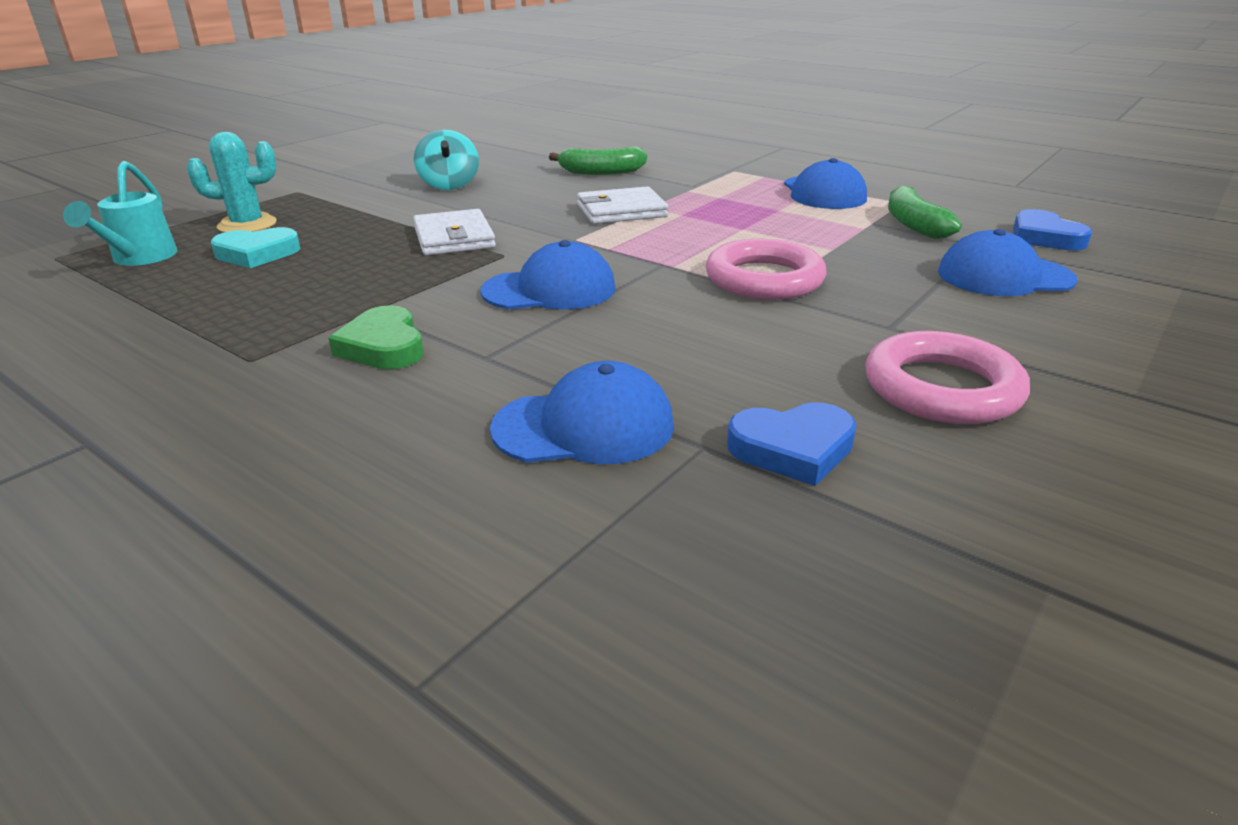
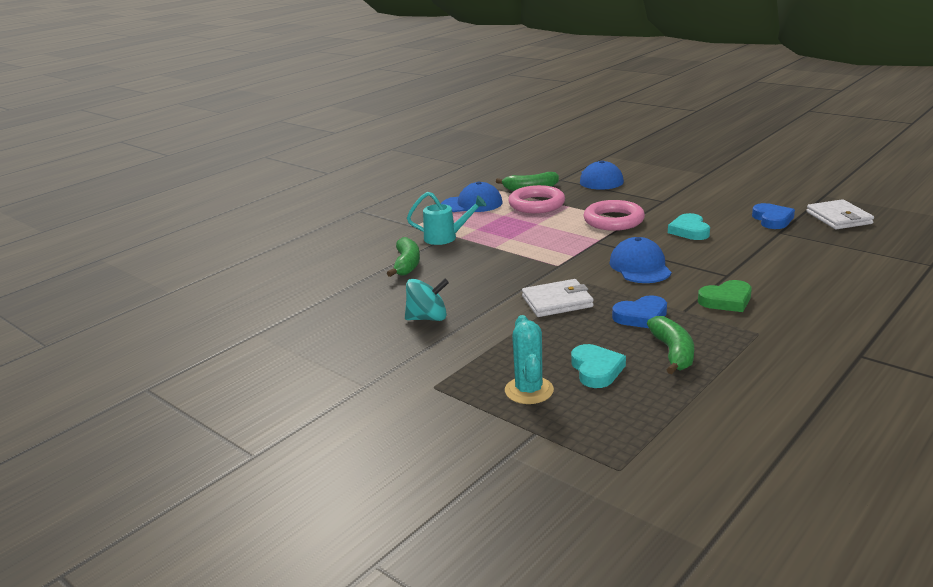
camera: 85 degrees left, 5 degrees down
(140, 258) = (614, 421): turquoise watering can -> turquoise watering can (446, 238)
(254, 295) = (673, 352): none -> green banana
(584, 427) = (778, 251): blue cap -> none
(621, 211) = (502, 255): white wallet -> white wallet (838, 218)
(713, 341) = (689, 231): none -> turquoise heart
(942, 388) = (715, 197): pink ring -> pink ring (536, 204)
(1044, 237) = (549, 168): blue heart -> blue heart (641, 316)

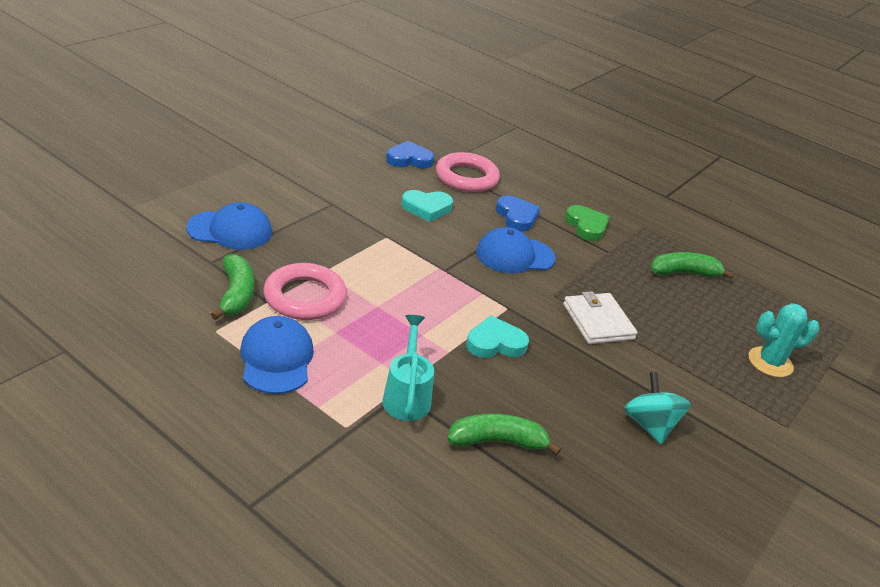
camera: 100 degrees left, 10 degrees up
(596, 370) = (723, 318): turquoise heart -> turquoise heart (495, 343)
(613, 220) = (383, 248): pink ring -> pink ring (466, 177)
(641, 316) = (623, 276): blue heart -> blue heart (516, 217)
(838, 218) = (414, 130): white wallet -> none

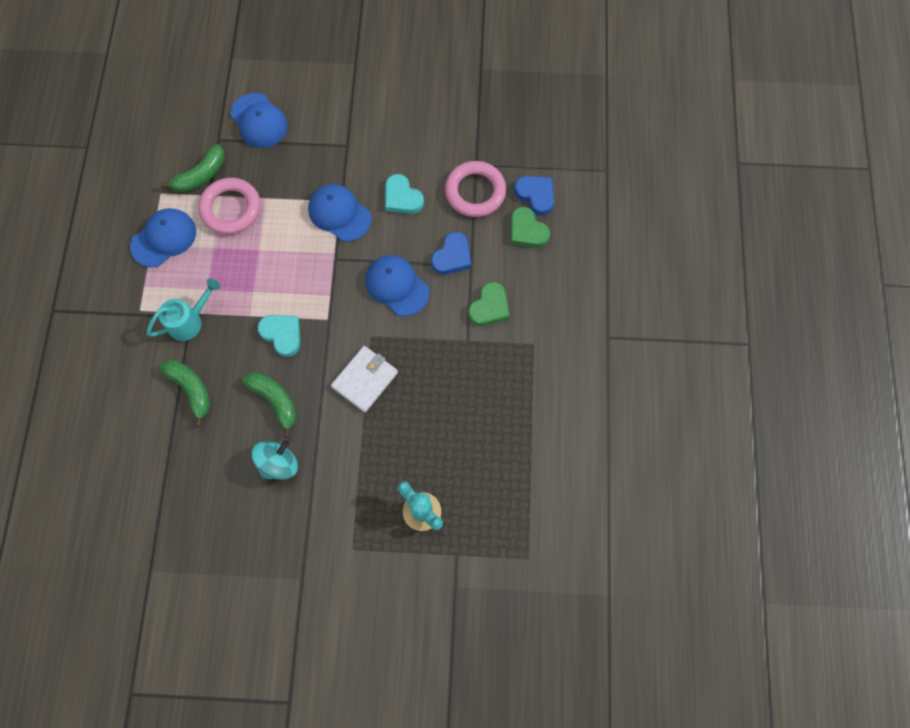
camera: 60 degrees right, 35 degrees up
(399, 244) = (339, 214): none -> blue cap
(409, 159) = (459, 142): blue heart -> blue heart (536, 195)
(532, 177) = (527, 231): none -> green heart
(683, 273) = (490, 404): green banana -> green banana (275, 401)

